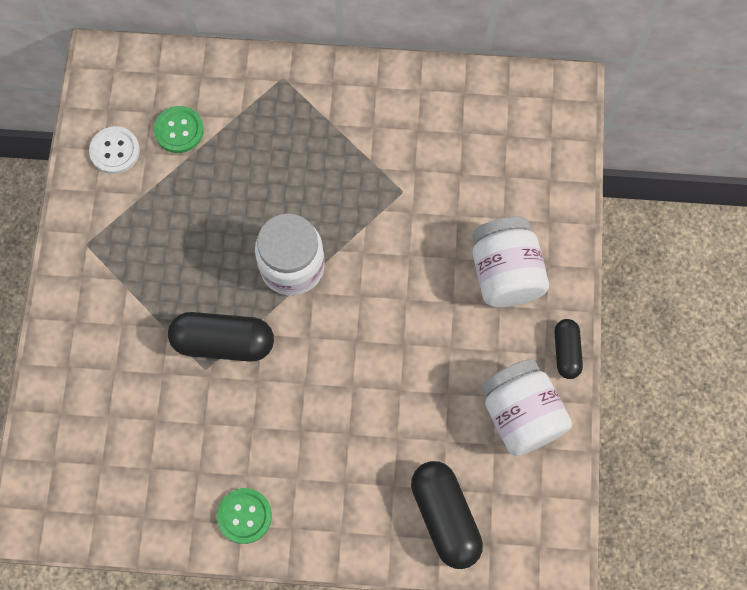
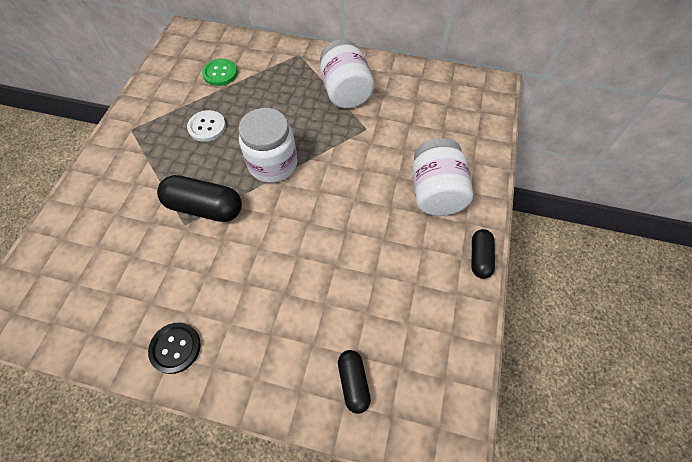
camera: 10 degrees right, 10 degrees down
(115, 151) = (173, 79): white button -> white button (207, 127)
(244, 516) = (175, 348): green button -> black button
(445, 517) = (353, 382): black capsule -> black capsule, size x0.58
(521, 415) = (435, 302): white jar -> white jar (345, 92)

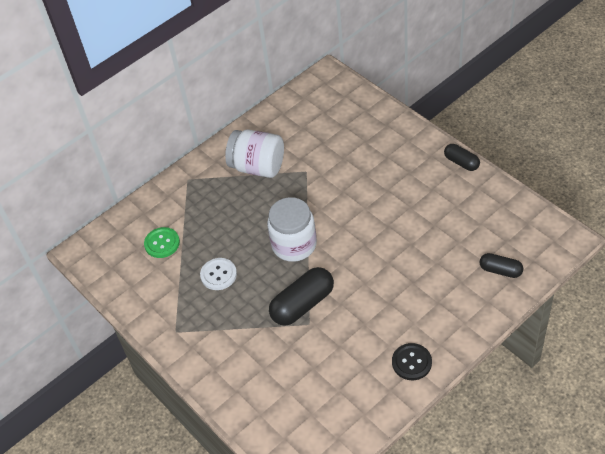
camera: 50 degrees left, 10 degrees down
(435, 193) = (395, 159): white jar -> none

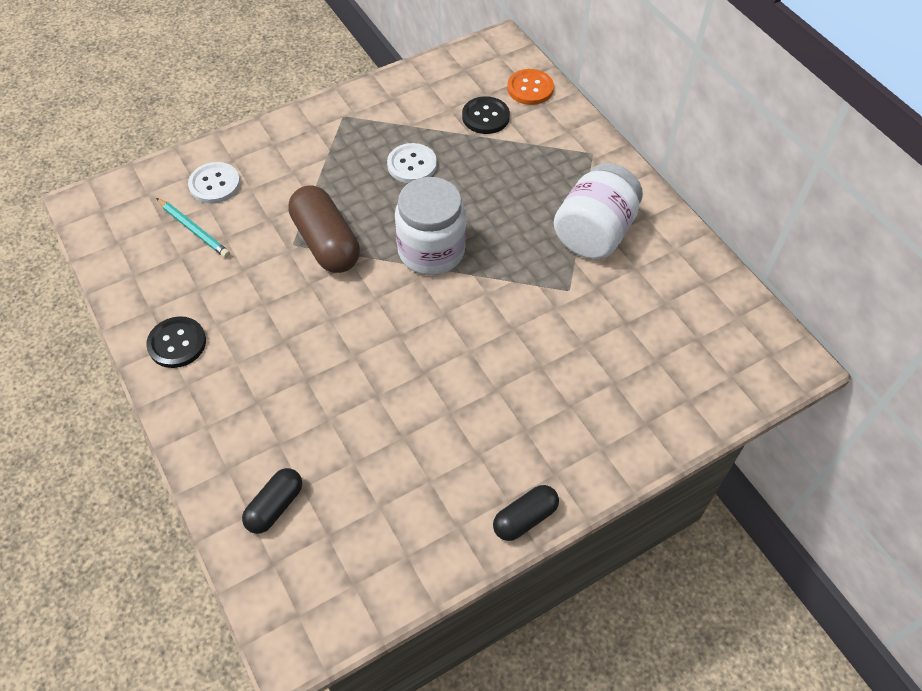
camera: 95 degrees right, 5 degrees up
(128, 224) = (530, 88): none -> orange button
(162, 243) = (485, 117): green button -> black button
(265, 393) = (214, 184): none -> white button
(302, 304) = (326, 242): black capsule -> brown capsule
(312, 390) = (194, 230): none -> turquoise pencil

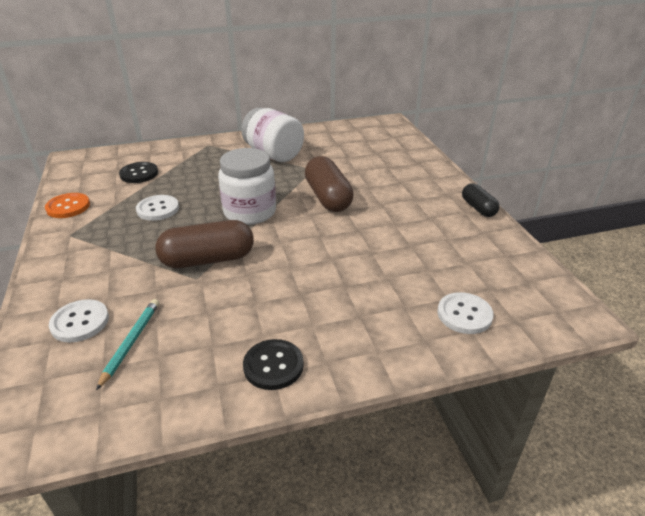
camera: 75 degrees left, 20 degrees down
(194, 230) = (131, 342): turquoise pencil -> turquoise pencil turned 45 degrees counterclockwise
(275, 506) = (464, 314): black capsule -> white button
(493, 323) = (328, 197): none -> brown capsule
(530, 88) = (129, 155): orange button -> orange button (68, 207)

